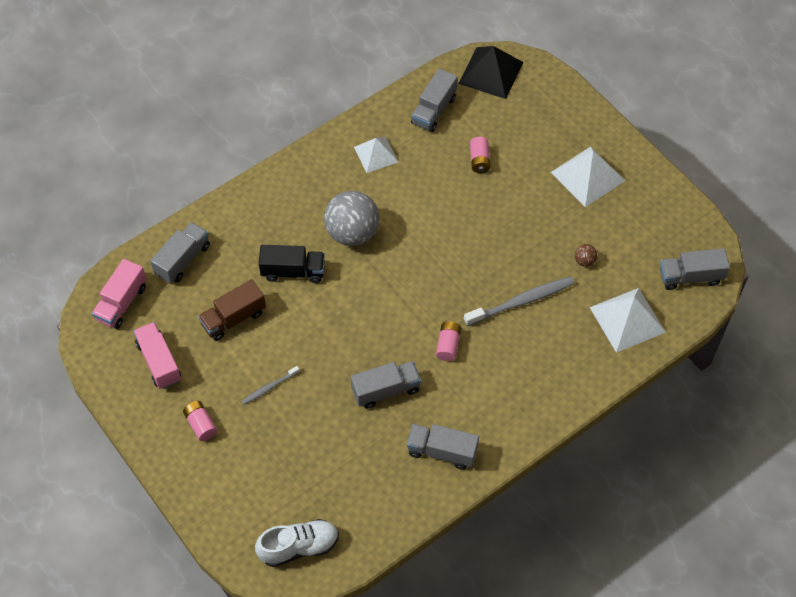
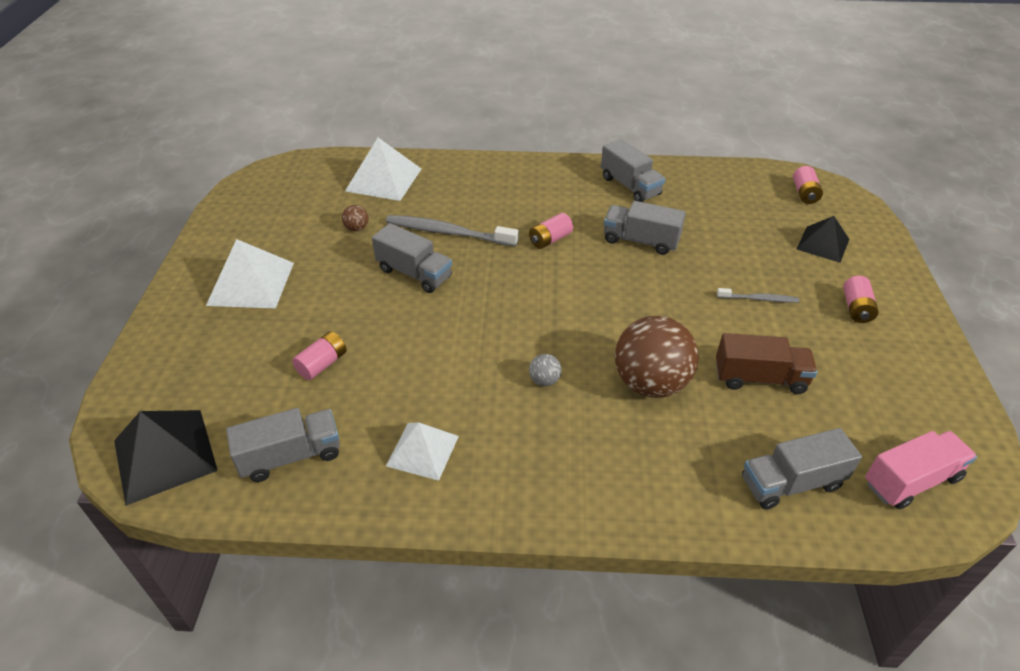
camera: 140 degrees left, 15 degrees down
(159, 362) = (882, 386): pink truck -> none
(253, 484) = (823, 244): none -> black pyramid
(293, 271) = (650, 383): black truck -> brown ball
(299, 547) = (804, 194): white shoe -> pink battery
(352, 233) = (544, 380): grey ball -> grey ball, size x0.41
(690, 277) = (297, 176): grey truck -> grey truck (414, 273)

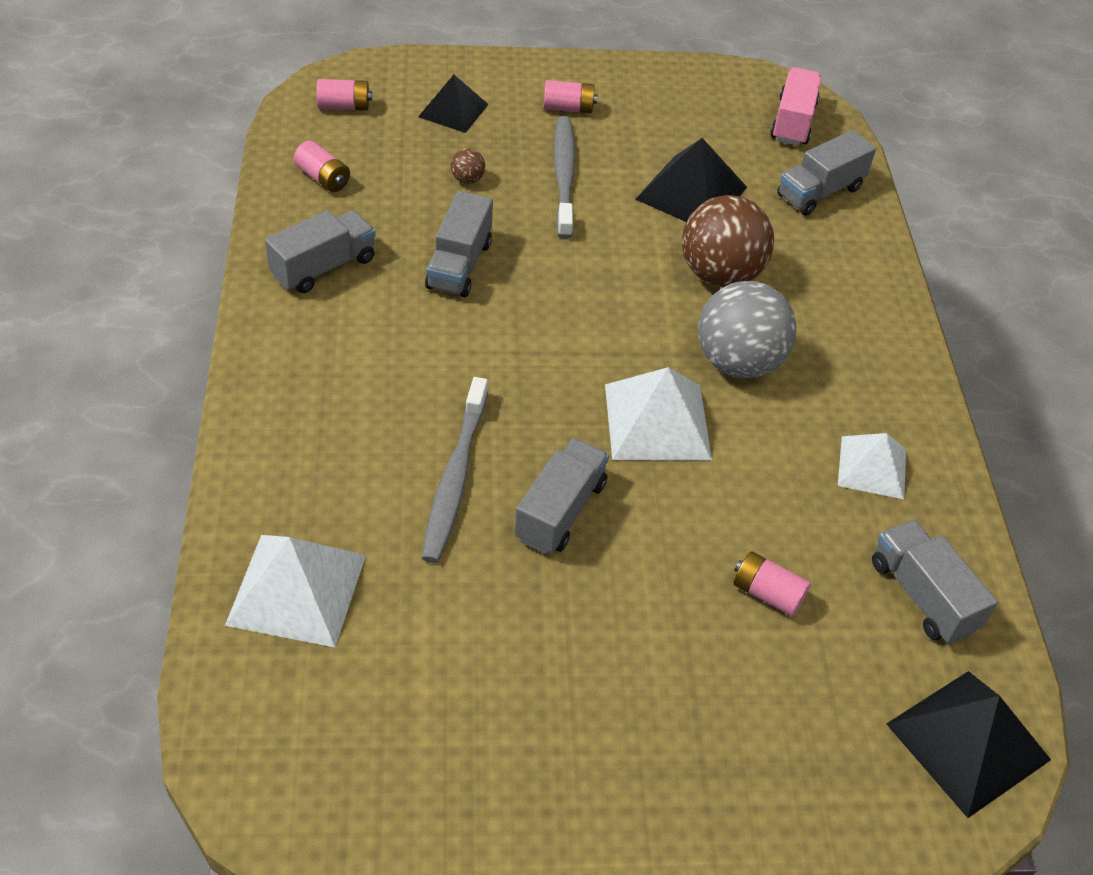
camera: 100 degrees left, 5 degrees up
(251, 283) = (615, 735): white pyramid -> white pyramid (657, 421)
(357, 228) = (451, 606): brown ball -> brown ball (467, 179)
(544, 380) = (738, 362): grey ball -> grey ball, size x2.46
(550, 239) = (464, 357): pink battery -> pink battery (323, 178)
(759, 299) = (564, 175): grey toothbrush -> grey toothbrush, size x1.88
(759, 378) = (691, 193): brown truck -> black pyramid
(791, 483) = (820, 192): grey truck -> grey truck turned 75 degrees clockwise
(911, 480) = (793, 122): pink truck -> pink truck turned 45 degrees clockwise

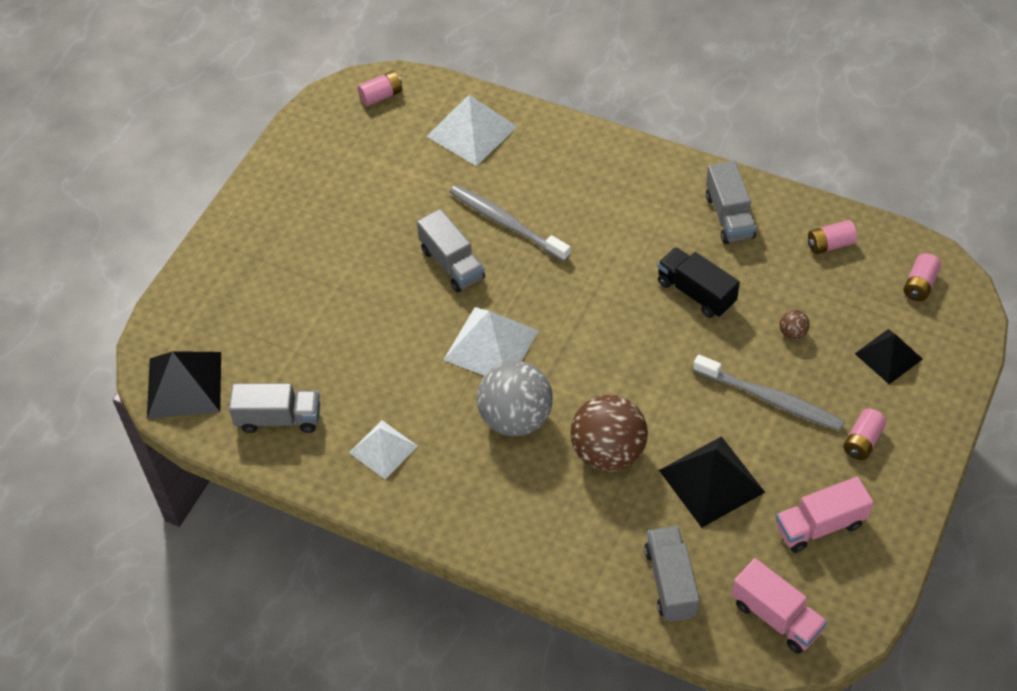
camera: 125 degrees right, 5 degrees up
(459, 265) = (696, 293): grey truck -> black truck
(681, 116) = (820, 525): none -> pink truck
(767, 593) = (333, 339): pink battery -> pink battery (381, 96)

